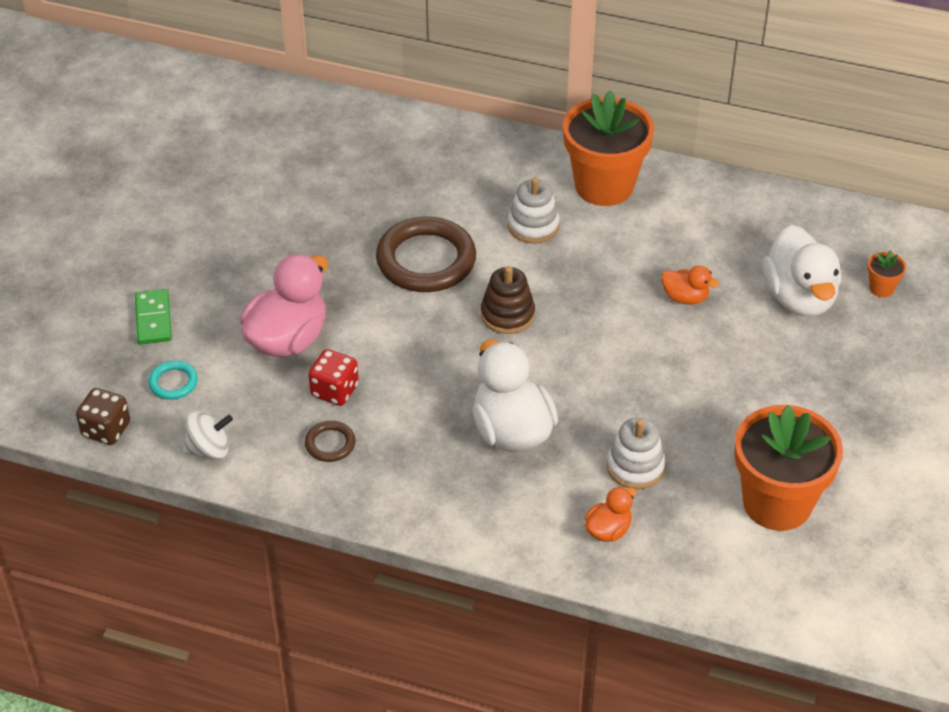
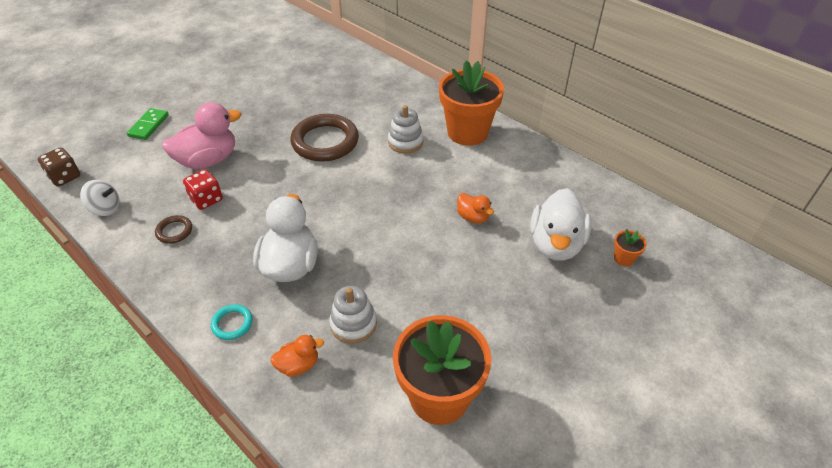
camera: 25 degrees right, 0 degrees up
(173, 383) = (125, 163): turquoise ring -> turquoise ring (232, 324)
(507, 314) = (348, 189): brown stacking toy -> none

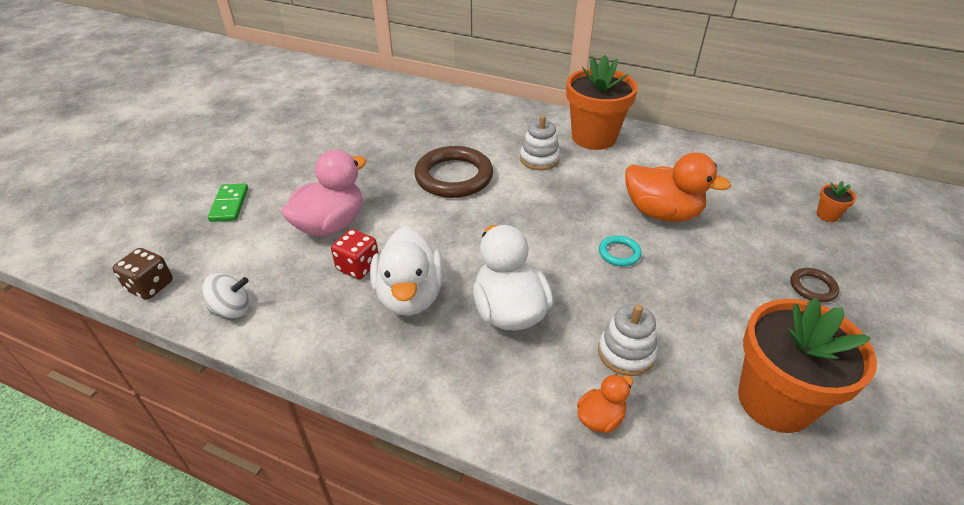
camera: 20 degrees left, 5 degrees down
(174, 231) = (341, 312): brown ring -> brown ring (812, 287)
(232, 324) = (488, 396): turquoise ring -> turquoise ring (619, 253)
(473, 217) = (662, 213): orange duck -> orange duck, size x1.98
(556, 244) = (758, 218): white duck -> white duck (410, 296)

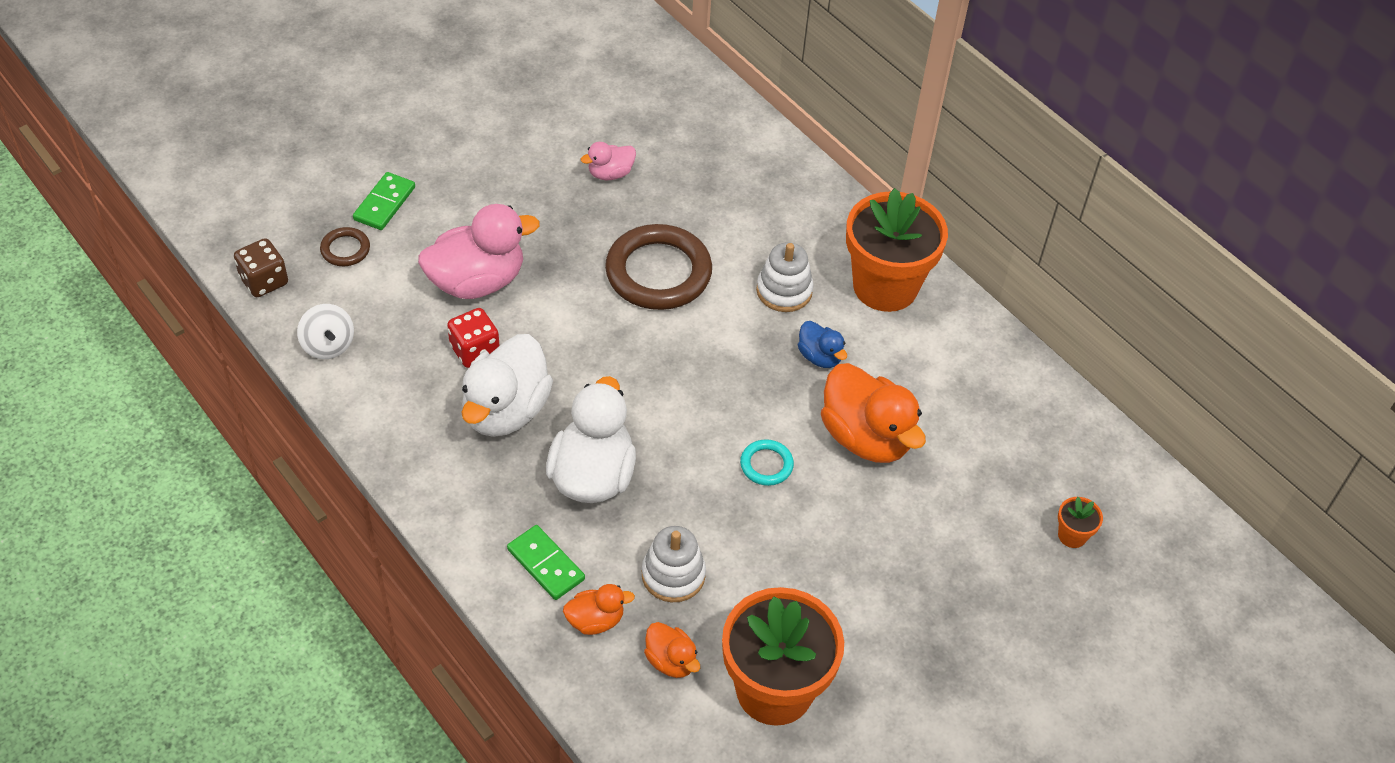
camera: 25 degrees right, 10 degrees up
(232, 309) = (328, 345): white spinning top -> white spinning top turned 45 degrees clockwise
(382, 139) = (610, 173): none -> pink duck
(525, 393) = (546, 564): none -> green domino
(592, 183) = (820, 357): none -> blue duck
(684, 420) = (671, 661): none -> orange duck
(812, 287) = (946, 607): brown ring -> brown ring (345, 249)

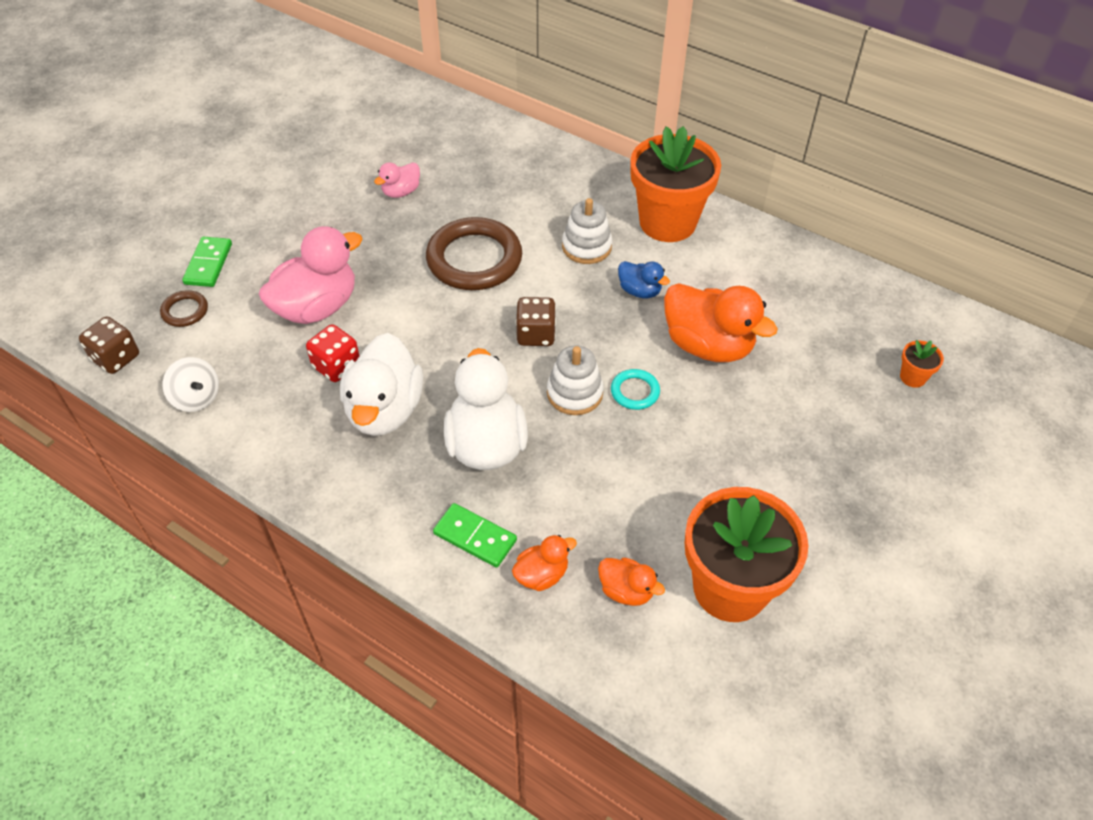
camera: 15 degrees left, 0 degrees up
(673, 575) = (595, 511): white stacking toy -> white stacking toy (574, 393)
(689, 374) = (536, 334): none -> brown dice

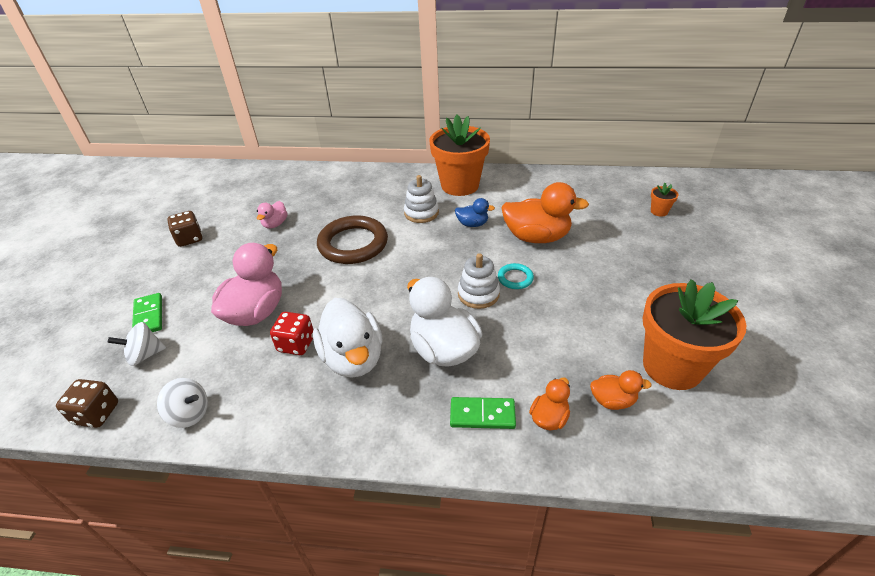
camera: 25 degrees left, 10 degrees down
(185, 311) = (145, 355): brown ring -> white spinning top
(536, 334) = (426, 271): brown dice -> brown dice (189, 239)

